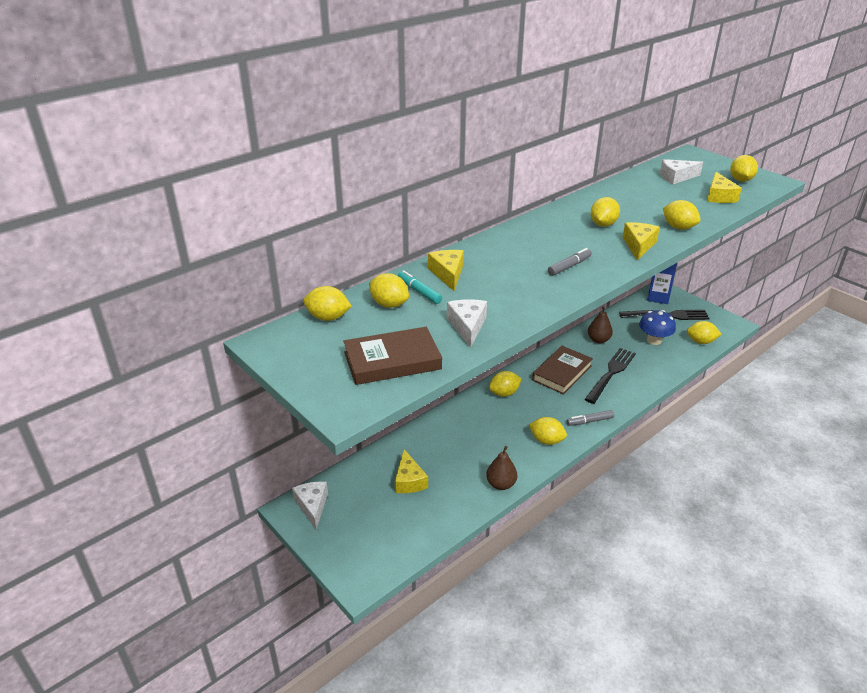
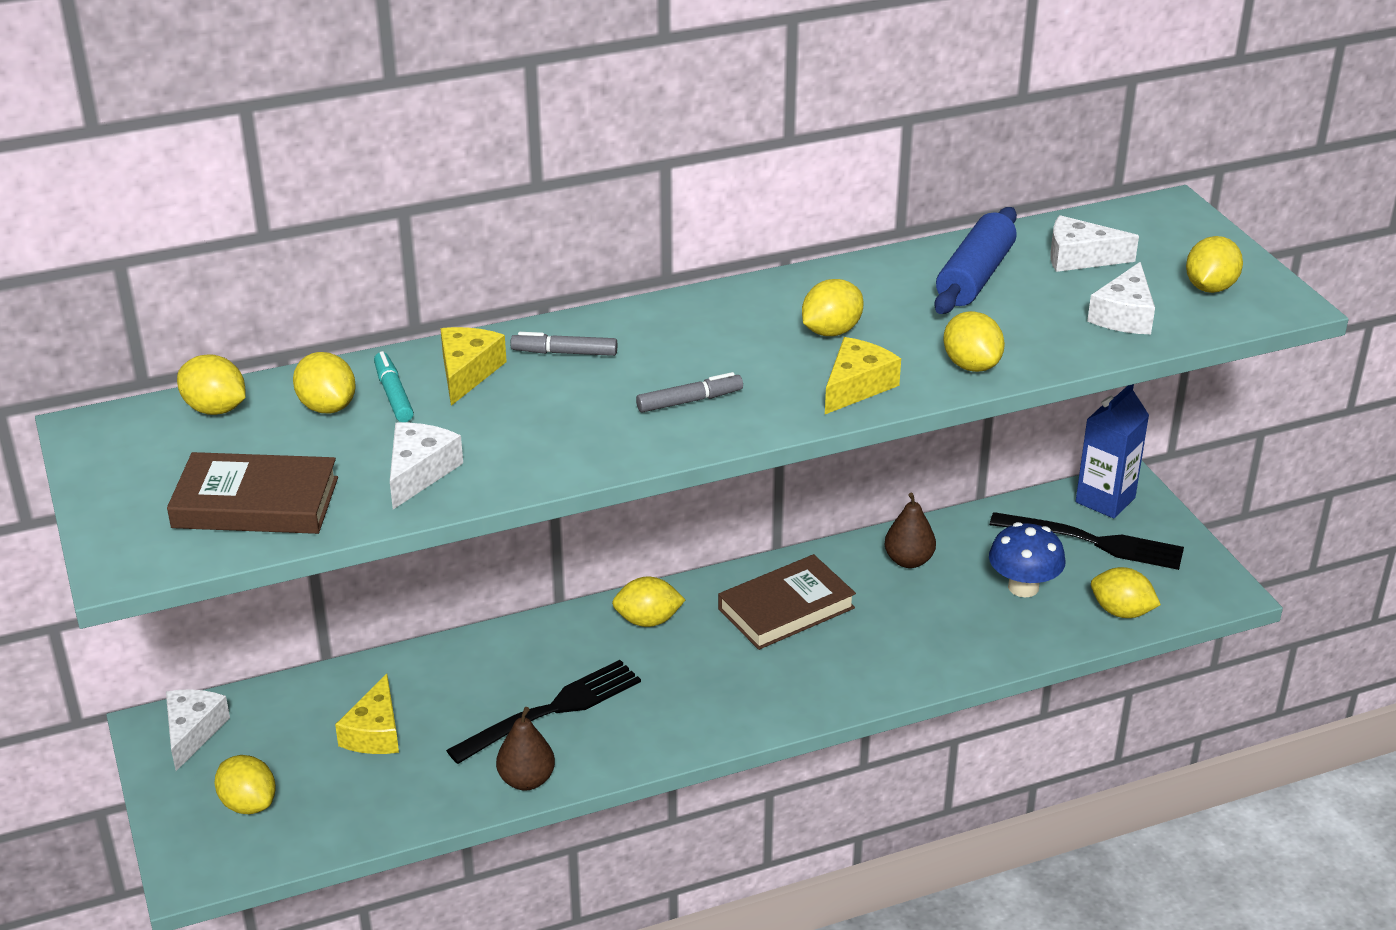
camera: 20 degrees right, 0 degrees up
(546, 440) = (663, 725): yellow lemon -> yellow lemon (248, 804)
(590, 421) = (771, 711): grey marker -> grey marker (564, 353)
(611, 373) = (882, 632): black fork -> black fork (552, 710)
(641, 192) = (975, 277): none -> blue rolling pin
(719, 196) = (1124, 315): yellow cheese -> white cheese

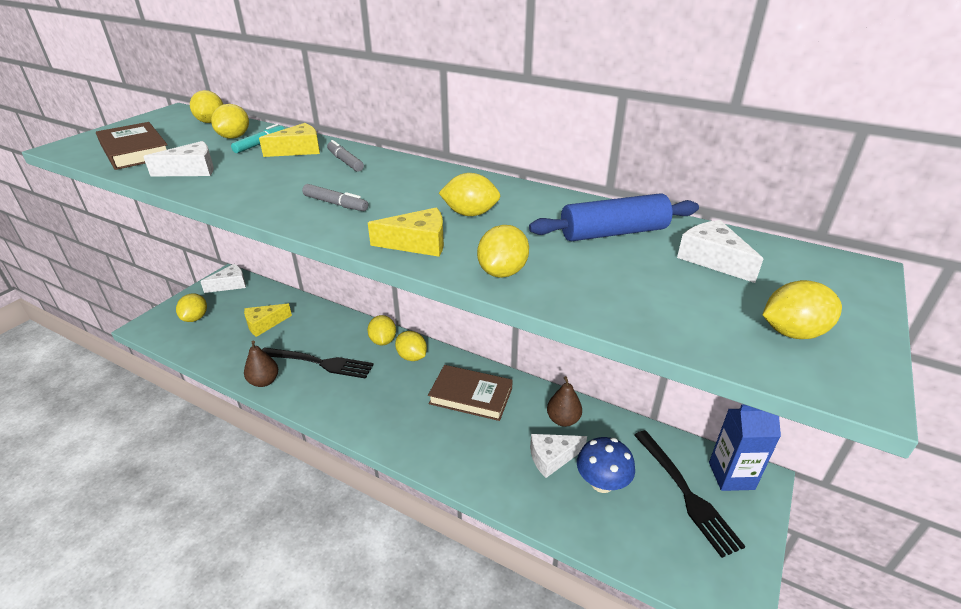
camera: 50 degrees right, 0 degrees up
(1121, 612) = (640, 549): yellow lemon -> yellow lemon (383, 341)
(1124, 315) = (675, 308): white cheese -> white cheese (552, 458)

